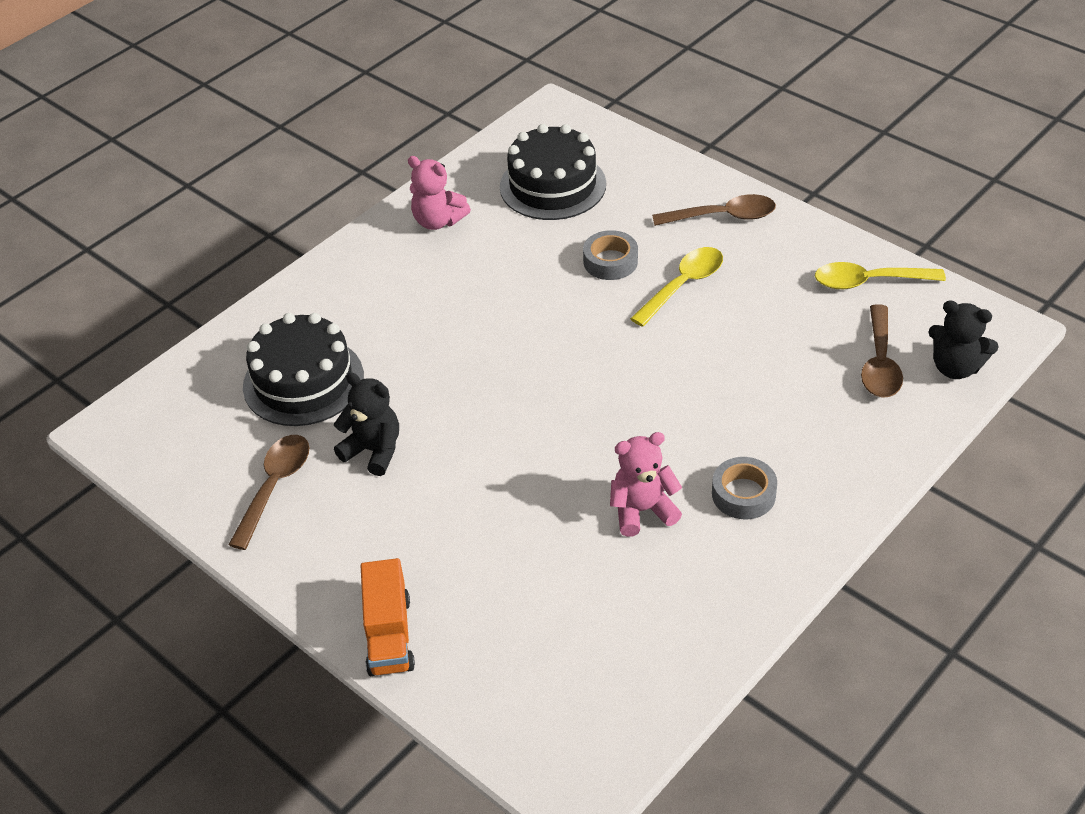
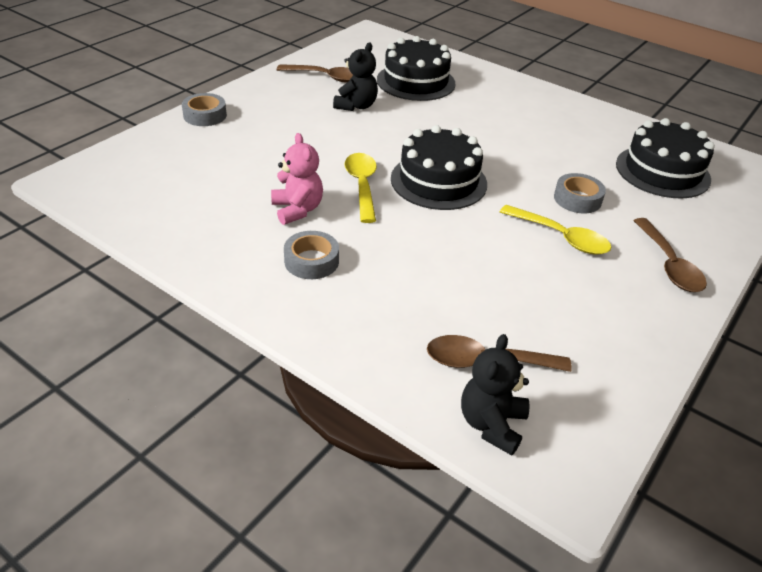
camera: 80 degrees right, 5 degrees down
(389, 635) = (205, 115): orange truck -> grey tape
(438, 221) = (592, 123): pink teddy bear -> none
(575, 375) = (438, 181): none -> black cake
(868, 282) = (611, 363): yellow spoon -> yellow spoon (362, 185)

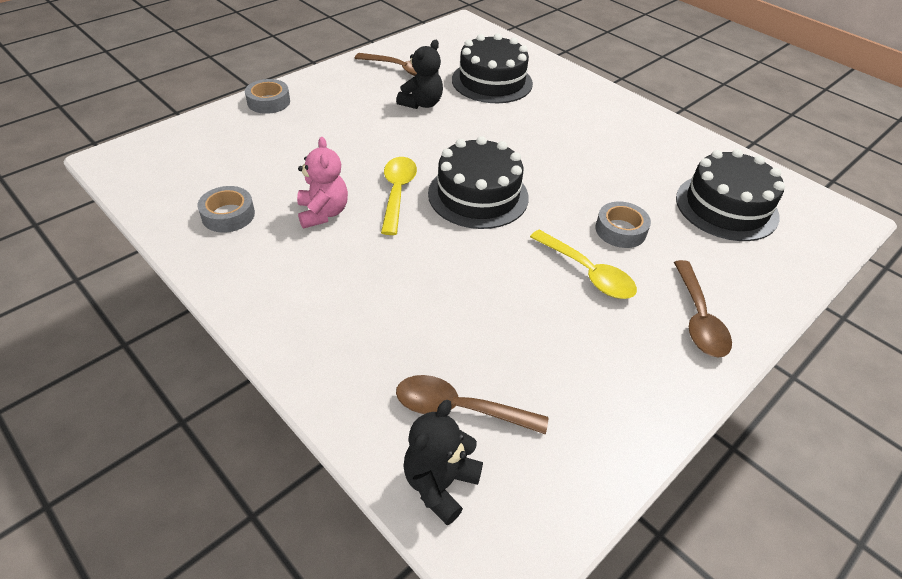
camera: 10 degrees right, 5 degrees up
(311, 261) = (317, 271): grey tape -> grey tape (228, 215)

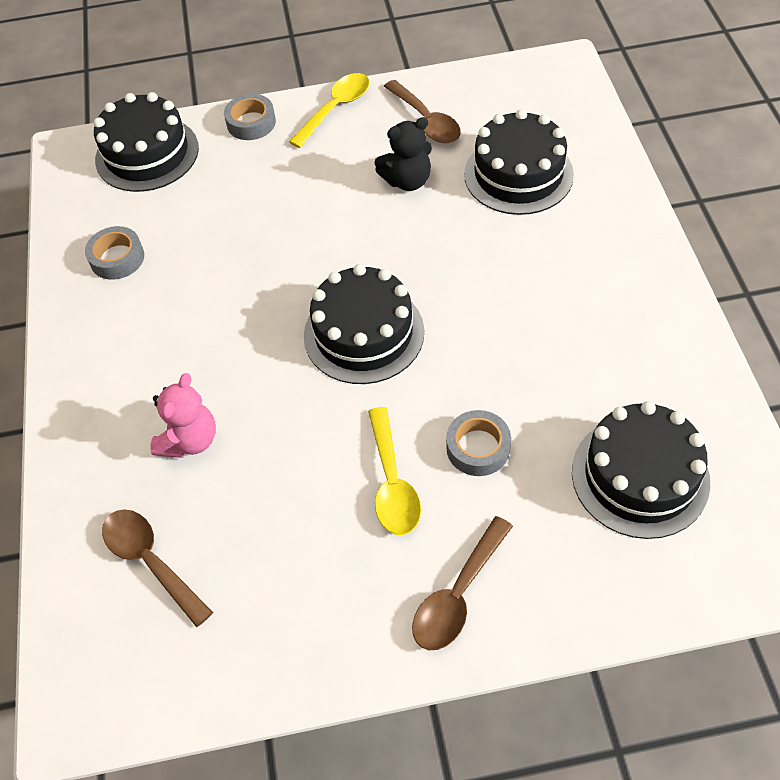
camera: 40 degrees right, 10 degrees up
(193, 142) = (147, 154): none -> black cake
(323, 213) = (198, 291): pink teddy bear -> pink teddy bear (190, 440)
(397, 192) = (285, 295): yellow spoon -> yellow spoon (336, 109)
(440, 484) = (82, 619): black teddy bear -> none

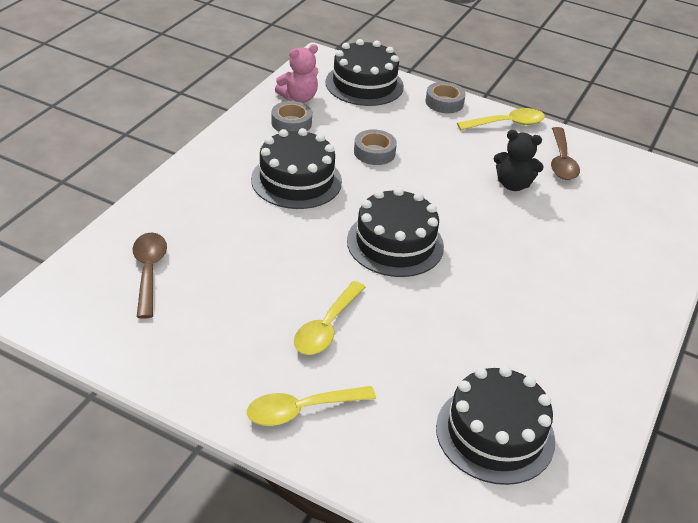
camera: 30 degrees right, 15 degrees down
(190, 440) = (234, 230): pink teddy bear -> pink teddy bear (299, 98)
(458, 595) = (301, 410): brown spoon -> yellow spoon
(478, 448) = (401, 346): grey tape -> grey tape (374, 152)
(518, 174) = (595, 223): black cake -> black cake (296, 180)

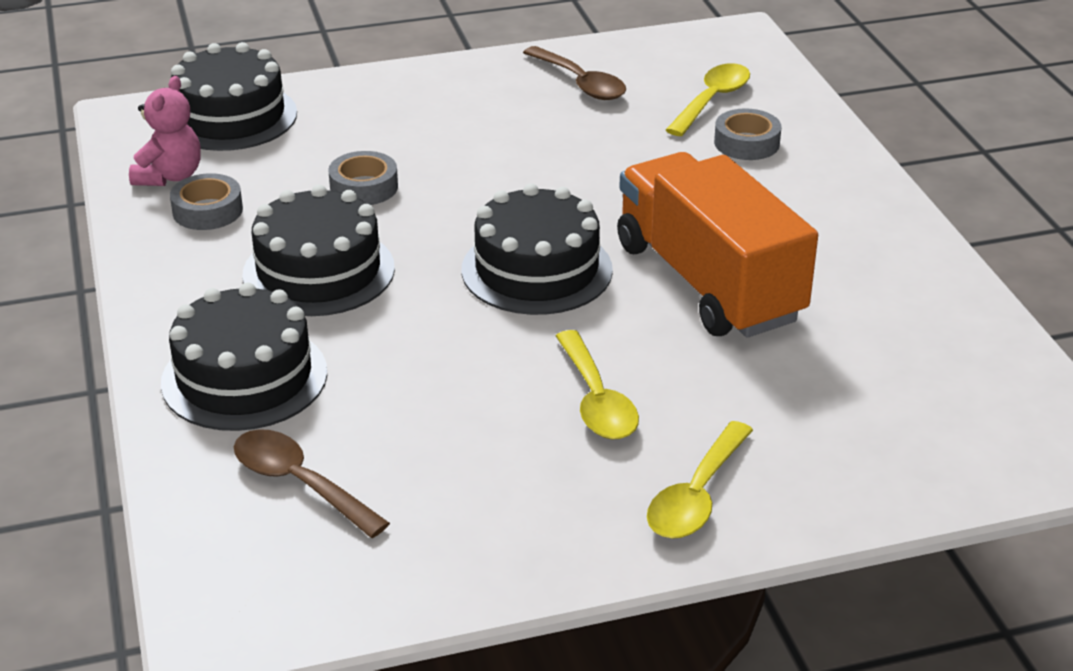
camera: 40 degrees left, 5 degrees down
(444, 102) = (360, 87): grey tape -> grey tape (746, 143)
(472, 307) = (708, 282): none -> orange truck
(495, 434) = (897, 383): black cake -> black cake (244, 377)
(507, 124) = (466, 74): yellow spoon -> yellow spoon (712, 100)
(513, 184) = (567, 135): black teddy bear -> none

